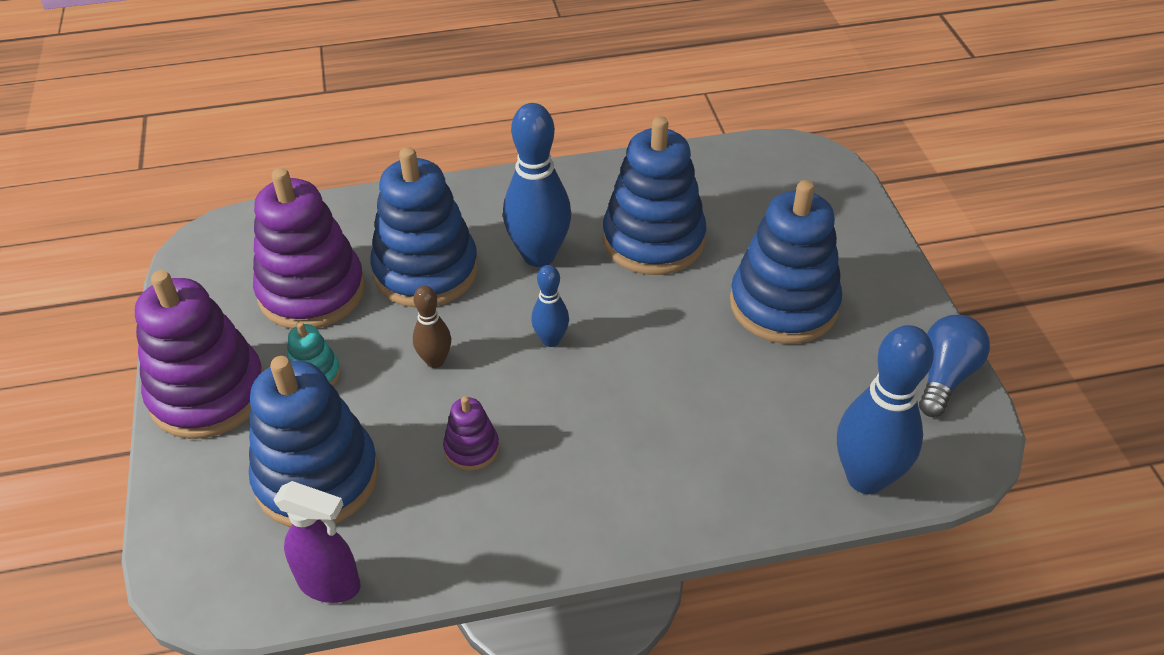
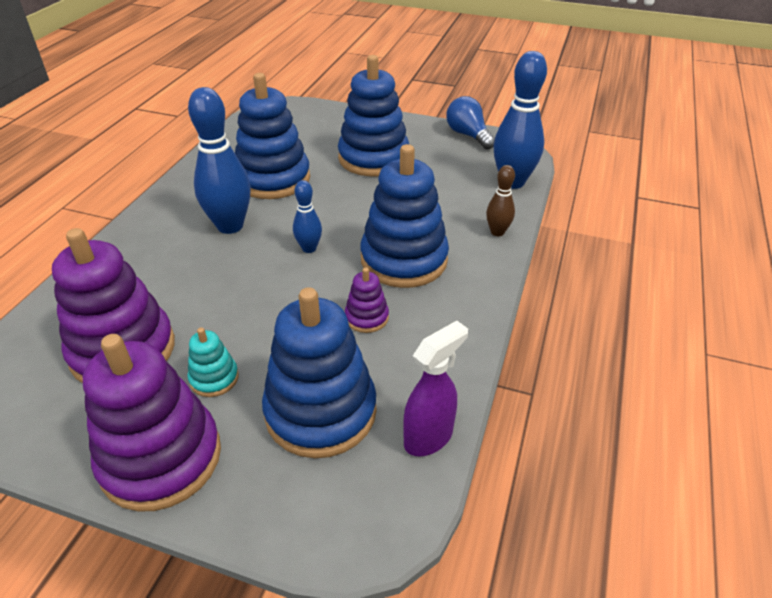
camera: 60 degrees left, 5 degrees down
(426, 271) = (179, 281): blue stacking toy -> blue stacking toy (404, 260)
(435, 361) = (271, 307): brown bowling pin -> brown bowling pin (497, 232)

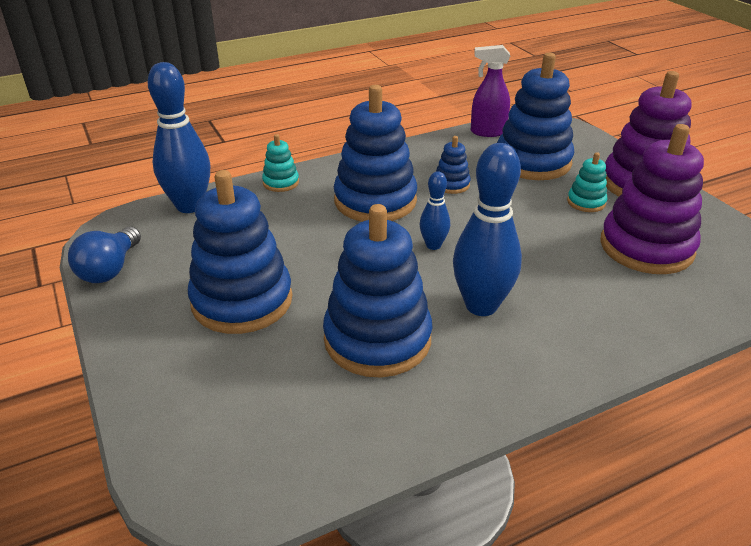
camera: 135 degrees left, 5 degrees down
(366, 317) = (451, 184): purple stacking toy -> blue stacking toy
(497, 232) = (281, 182): brown bowling pin -> turquoise stacking toy

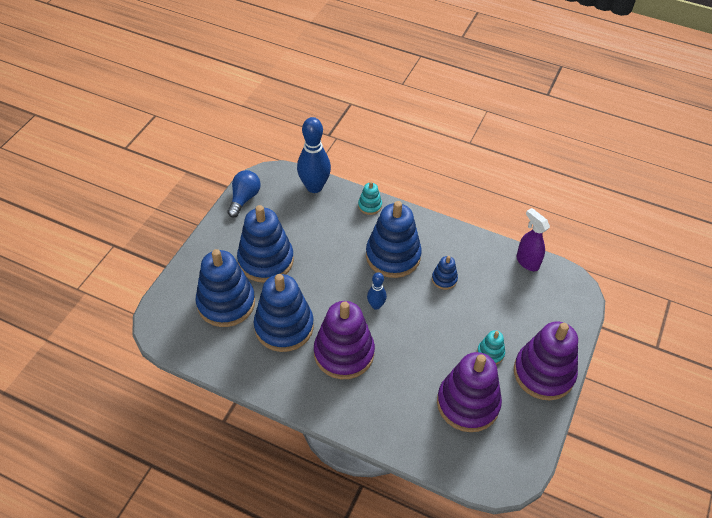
camera: 50 degrees right, 15 degrees up
(110, 269) = (244, 199): blue light bulb -> blue light bulb turned 135 degrees clockwise
(481, 305) = (344, 353): blue bowling pin -> purple stacking toy
(532, 162) = (512, 304): blue stacking toy -> blue stacking toy (226, 303)

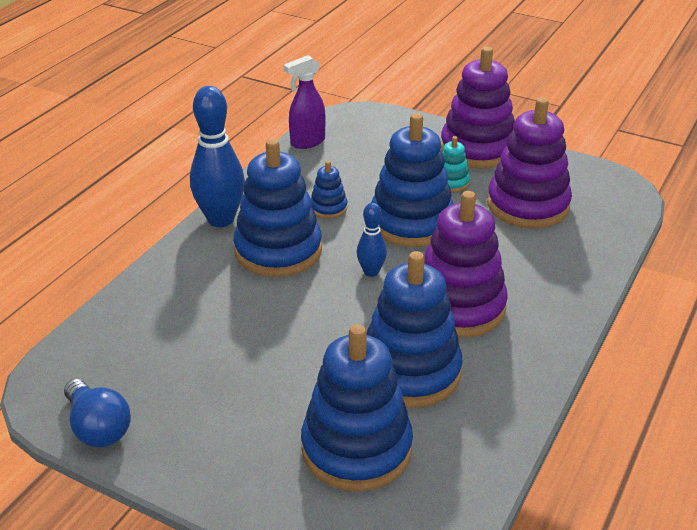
camera: 85 degrees left, 15 degrees down
(244, 199) = (98, 428): blue light bulb -> blue light bulb turned 150 degrees counterclockwise
(266, 260) = (263, 395): blue stacking toy -> blue stacking toy (411, 223)
(314, 187) = (101, 330): blue bowling pin -> blue bowling pin (221, 219)
(370, 206) = (167, 268): turquoise stacking toy -> none

